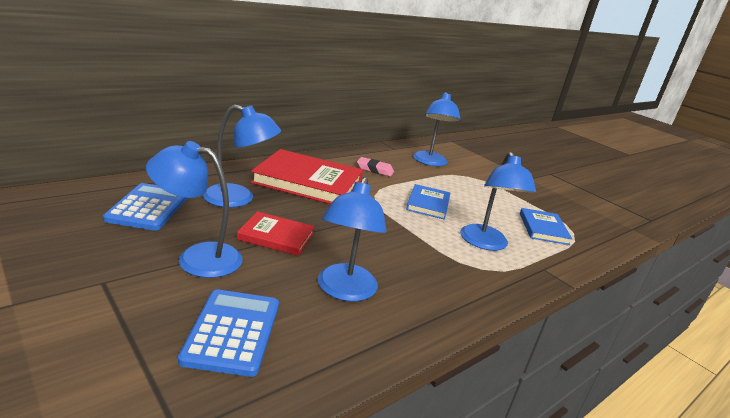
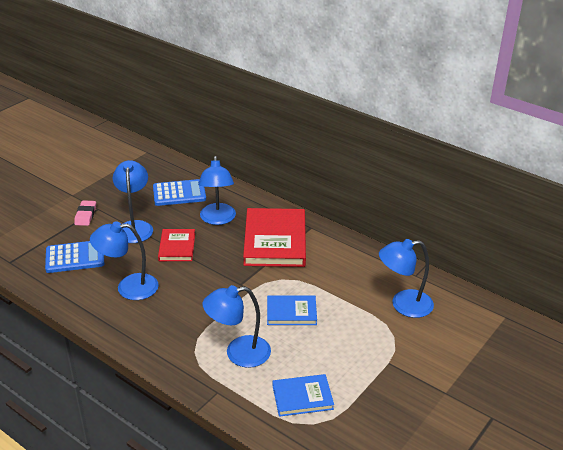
camera: 80 degrees right, 10 degrees up
(375, 169) = (340, 271): pink eraser -> pink eraser (85, 215)

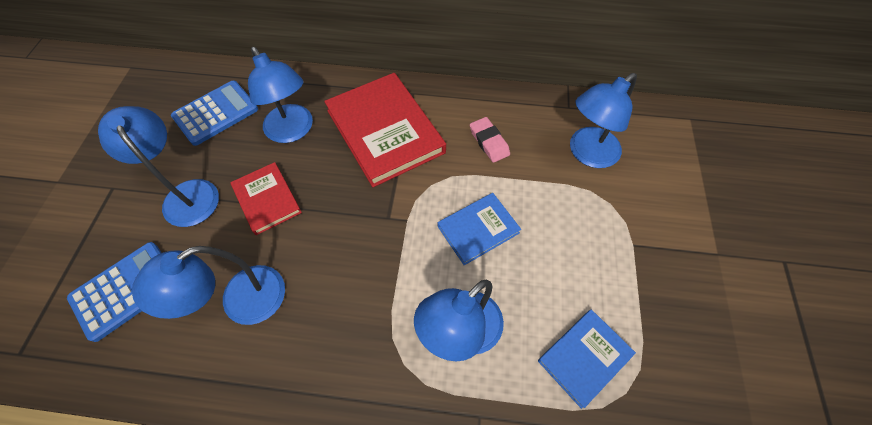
camera: 30 degrees left, 25 degrees up
(85, 215) = (99, 208): pink eraser -> pink eraser (489, 142)

